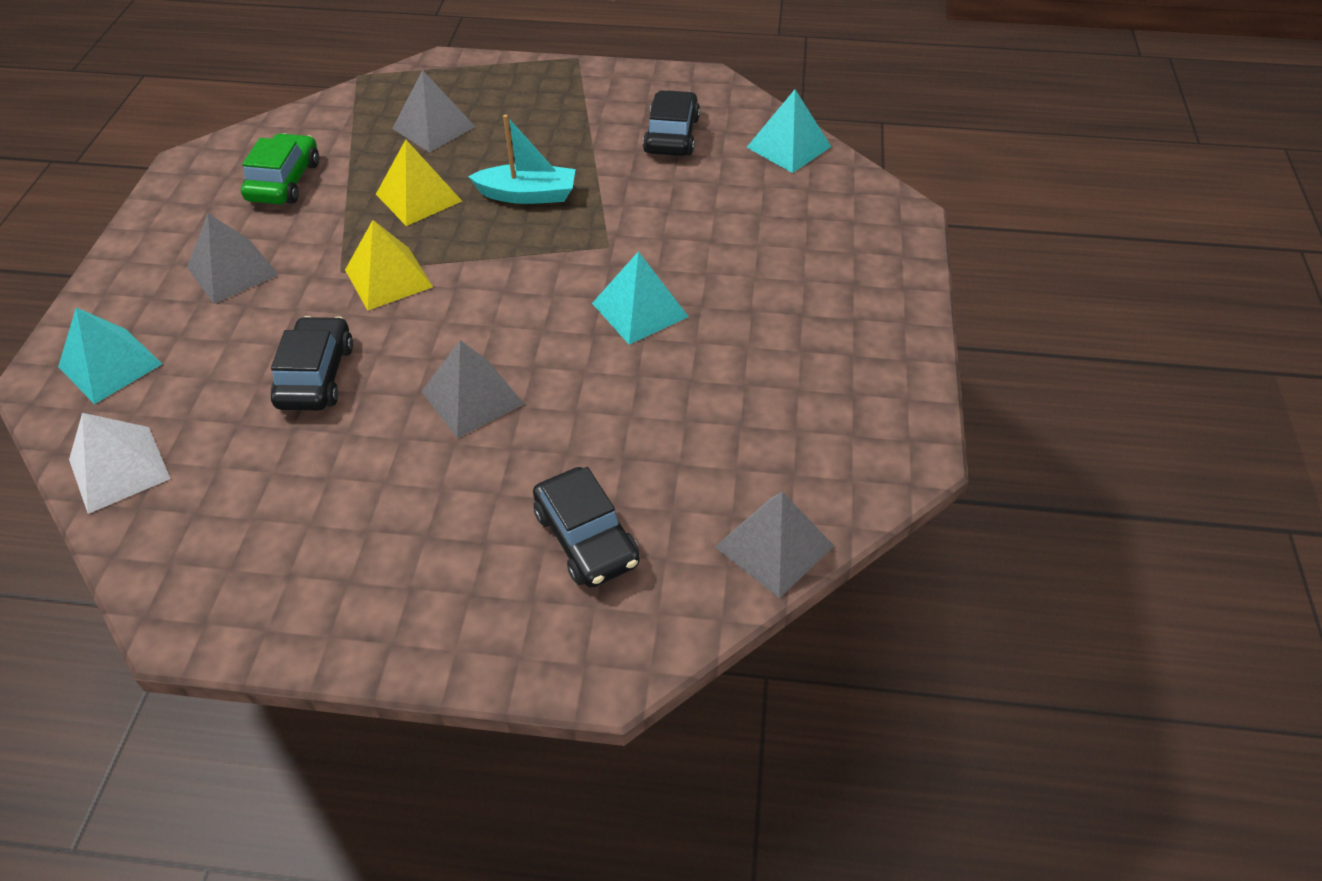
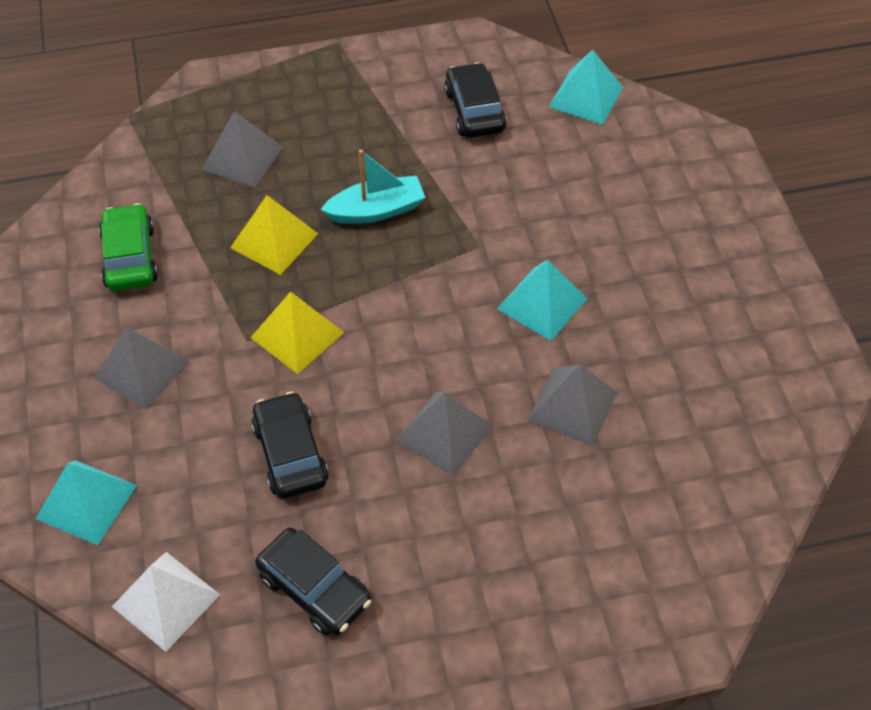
camera: 20 degrees left, 5 degrees up
(586, 538) = (612, 532): black car -> black car (314, 588)
(774, 546) = (762, 492): grey pyramid -> grey pyramid (572, 406)

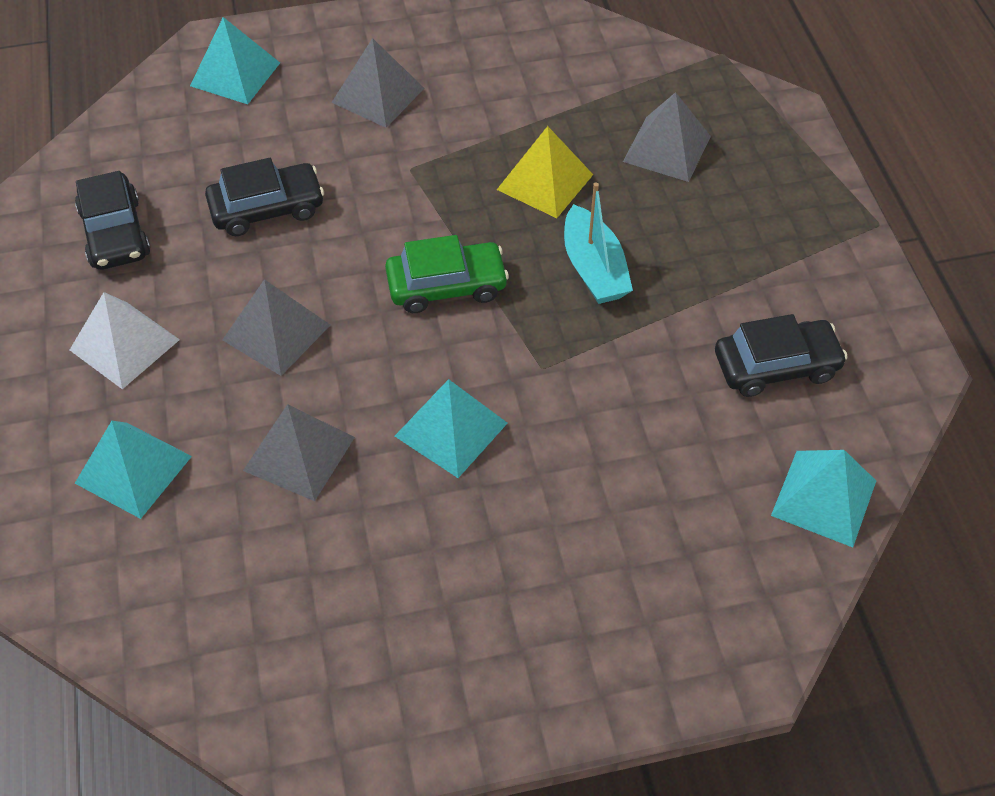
camera: 90 degrees right, 0 degrees up
(130, 257) = (519, 74): green car -> green car (446, 286)
(166, 600) = (126, 133): white pyramid -> white pyramid (124, 345)
(297, 335) = (414, 207): yellow pyramid -> none
(314, 588) = (115, 233): black car -> black car turned 60 degrees counterclockwise
(598, 530) = (133, 469): none -> turquoise pyramid

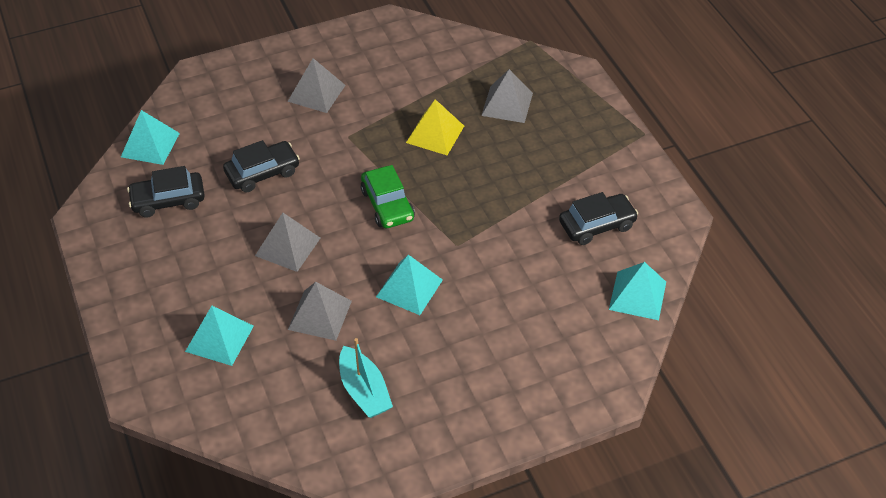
camera: 10 degrees left, 5 degrees down
(115, 233) = (168, 200): black car -> black car turned 105 degrees clockwise
(124, 345) = (193, 267): white pyramid -> none
(235, 74) = (219, 91): turquoise pyramid -> turquoise pyramid (150, 145)
(446, 286) = (387, 205): green car -> green car turned 90 degrees clockwise
(594, 268) = (476, 182): turquoise boat -> turquoise boat (364, 391)

